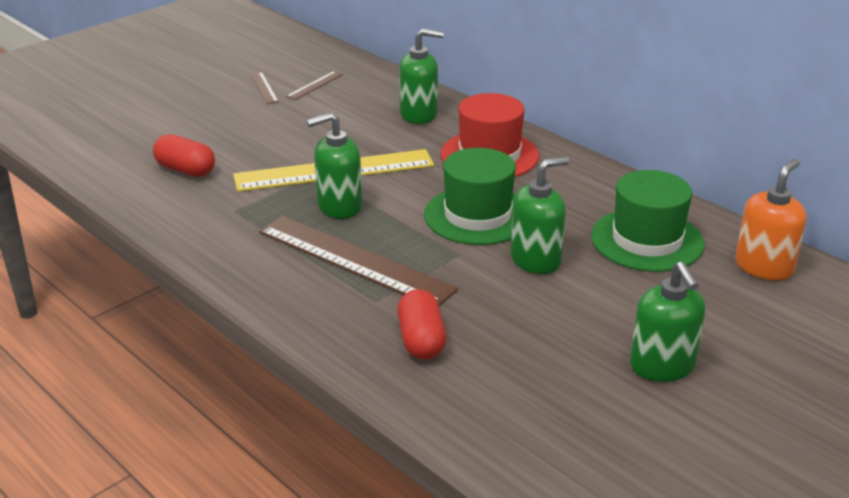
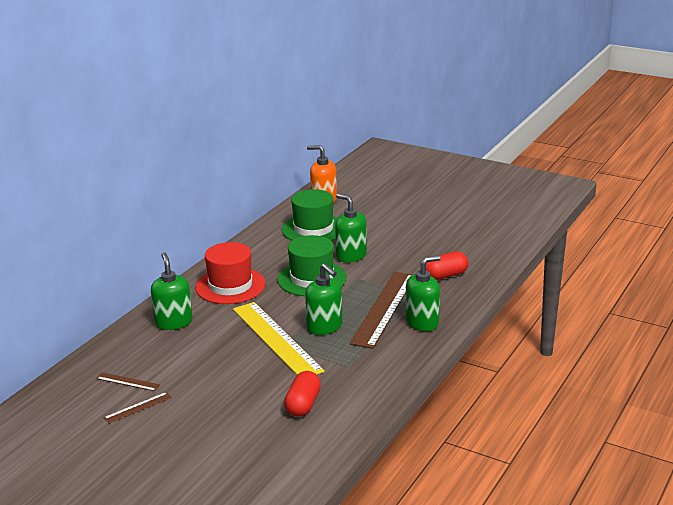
camera: 105 degrees left, 5 degrees down
(662, 366) = (422, 218): green soap dispenser -> green soap dispenser (422, 322)

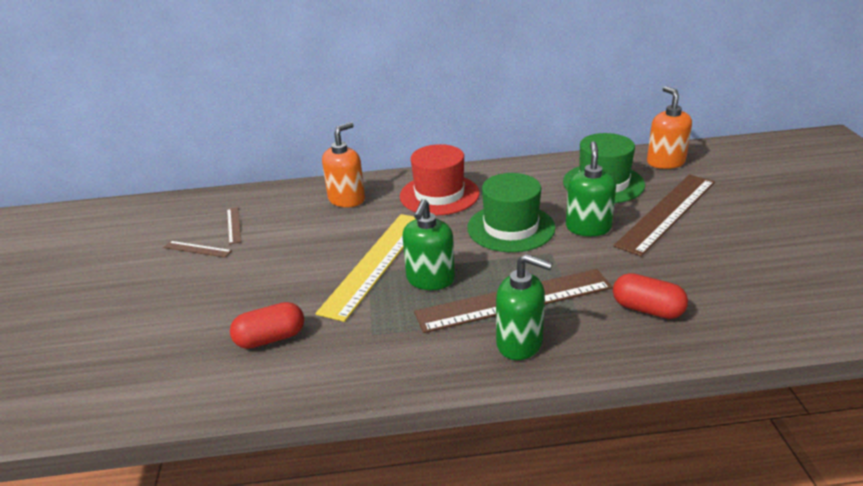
camera: 55 degrees right, 5 degrees up
(174, 322) = (347, 199): green soap dispenser -> orange soap dispenser
(374, 227) = (667, 212): none -> brown ruler

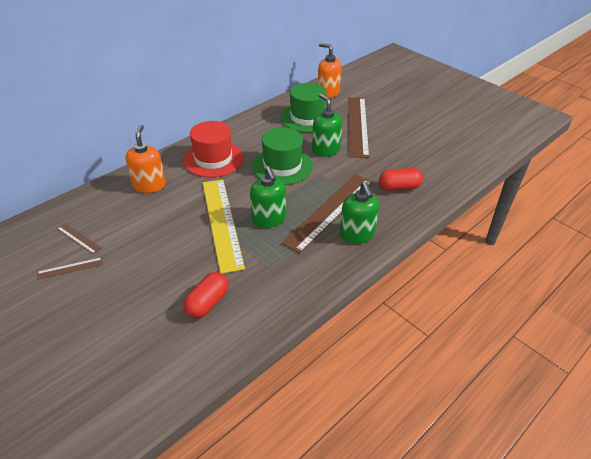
camera: 40 degrees left, 10 degrees up
(520, 343) = (357, 235): green soap dispenser -> green soap dispenser turned 90 degrees clockwise

